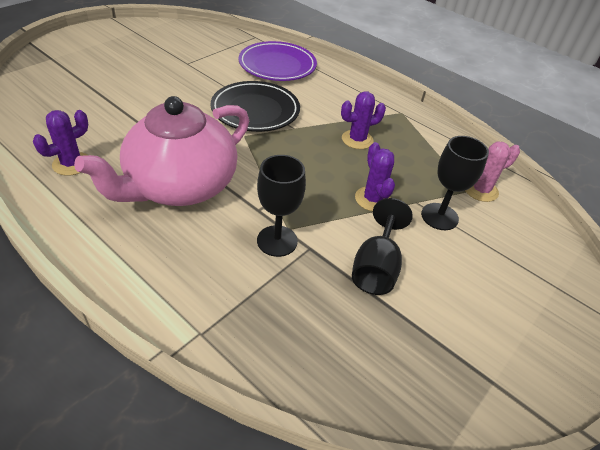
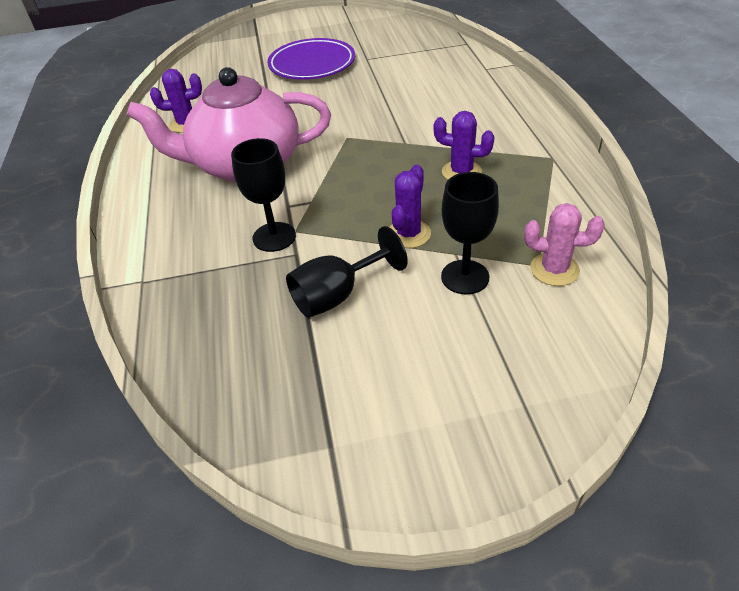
camera: 45 degrees right, 0 degrees up
(255, 110) = (384, 117): black plate -> none
(277, 65) = (458, 77): purple plate -> purple plate (312, 64)

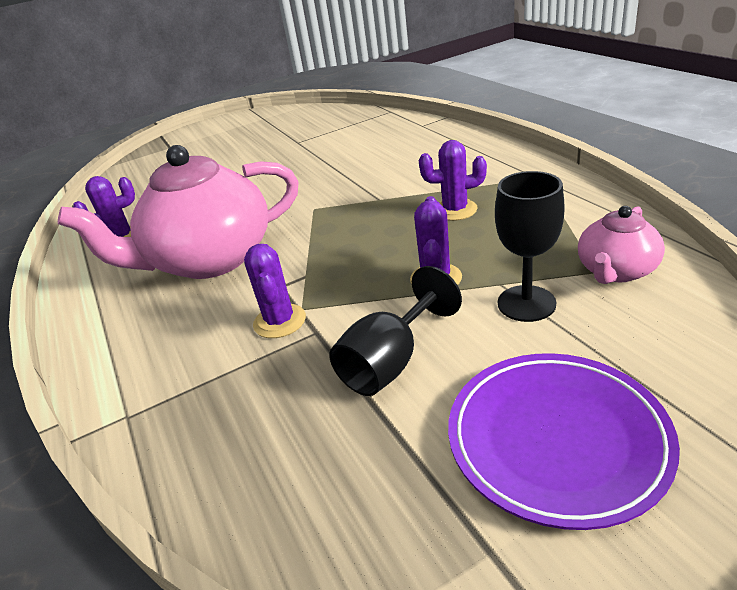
camera: 15 degrees left, 10 degrees down
(274, 237) = (279, 321): black goblet -> purple cactus
(312, 64) = (242, 158): purple plate -> purple plate (556, 440)
(554, 269) = (616, 271): pink cactus -> pink teapot

